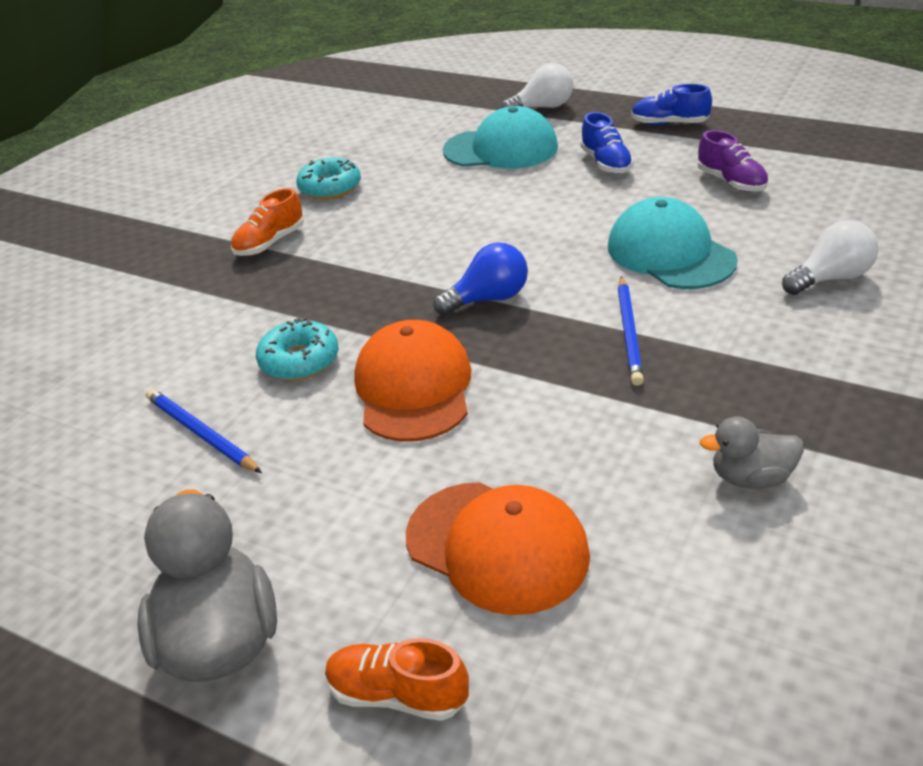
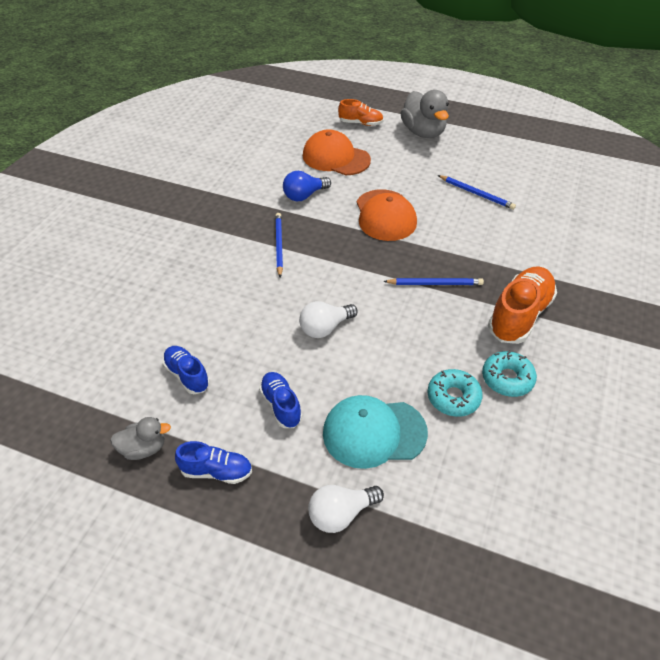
camera: 170 degrees right, 10 degrees up
(270, 243) = (519, 315): orange shoe -> orange shoe, size x1.74
(299, 361) = (450, 229): turquoise donut -> turquoise donut (453, 397)
(370, 278) = (435, 283): none -> blue pencil
(488, 299) = (357, 267): blue light bulb -> blue light bulb (304, 196)
(670, 253) = (247, 302): turquoise cap -> none
(731, 182) = (187, 375): purple shoe -> blue shoe
(751, 478) = (238, 181): grey duck -> grey duck (144, 448)
(831, 278) = (159, 281): white light bulb -> white light bulb (325, 328)

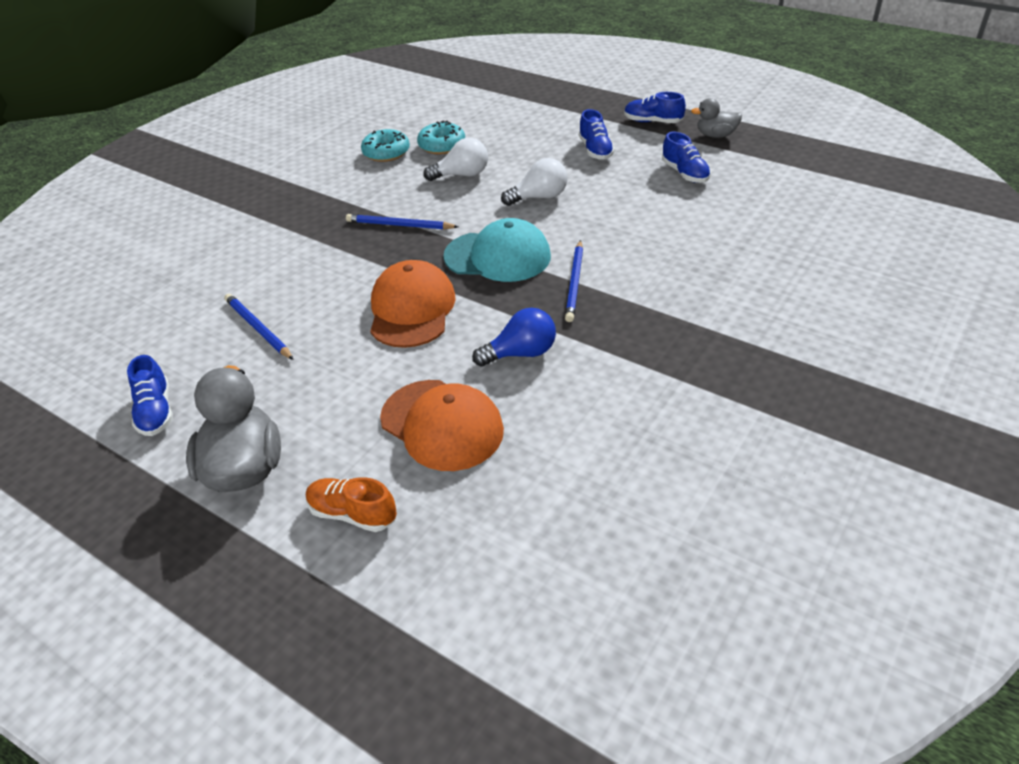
camera: 165 degrees left, 5 degrees down
(341, 514) = (560, 100): white light bulb -> white light bulb (462, 175)
(374, 432) = (520, 132): turquoise cap -> turquoise cap (498, 256)
(491, 148) = (156, 411): none -> blue shoe
(519, 315) = (333, 192): orange shoe -> none

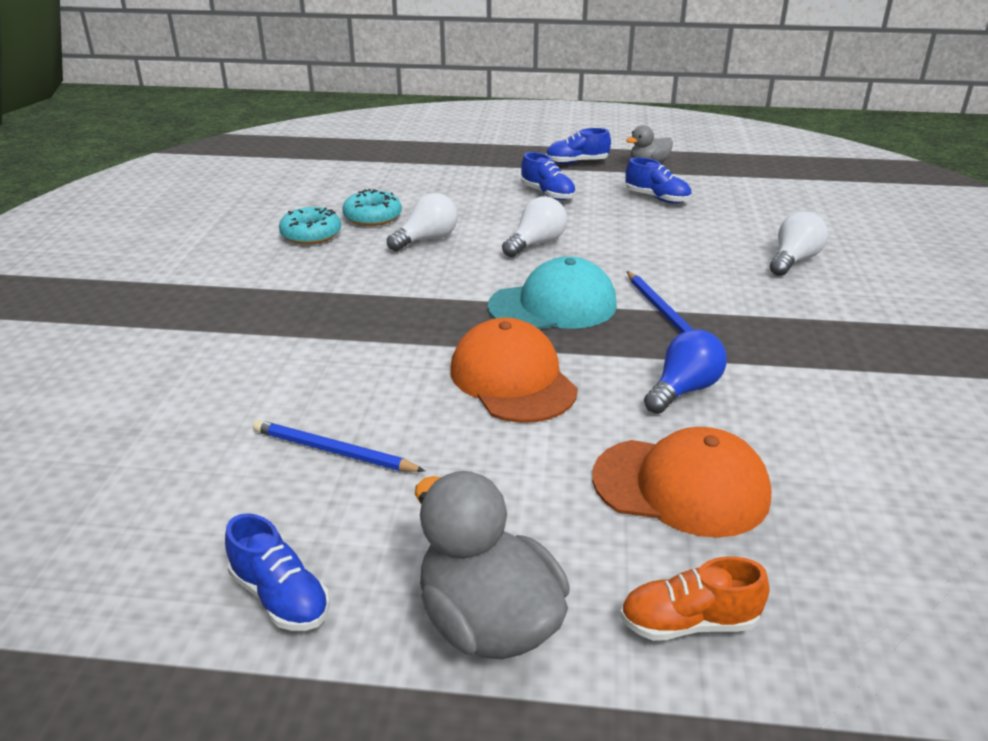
camera: 30 degrees left, 10 degrees down
(399, 225) = (405, 300): blue pencil -> none
(739, 263) = (793, 260): none -> white light bulb

